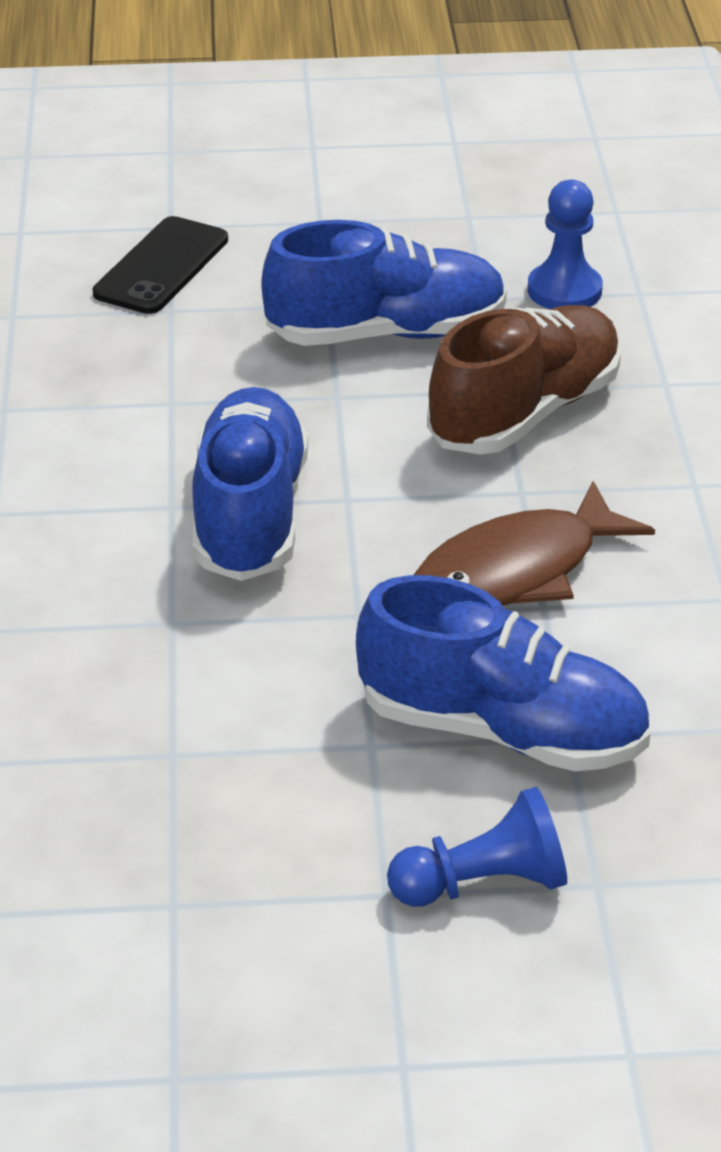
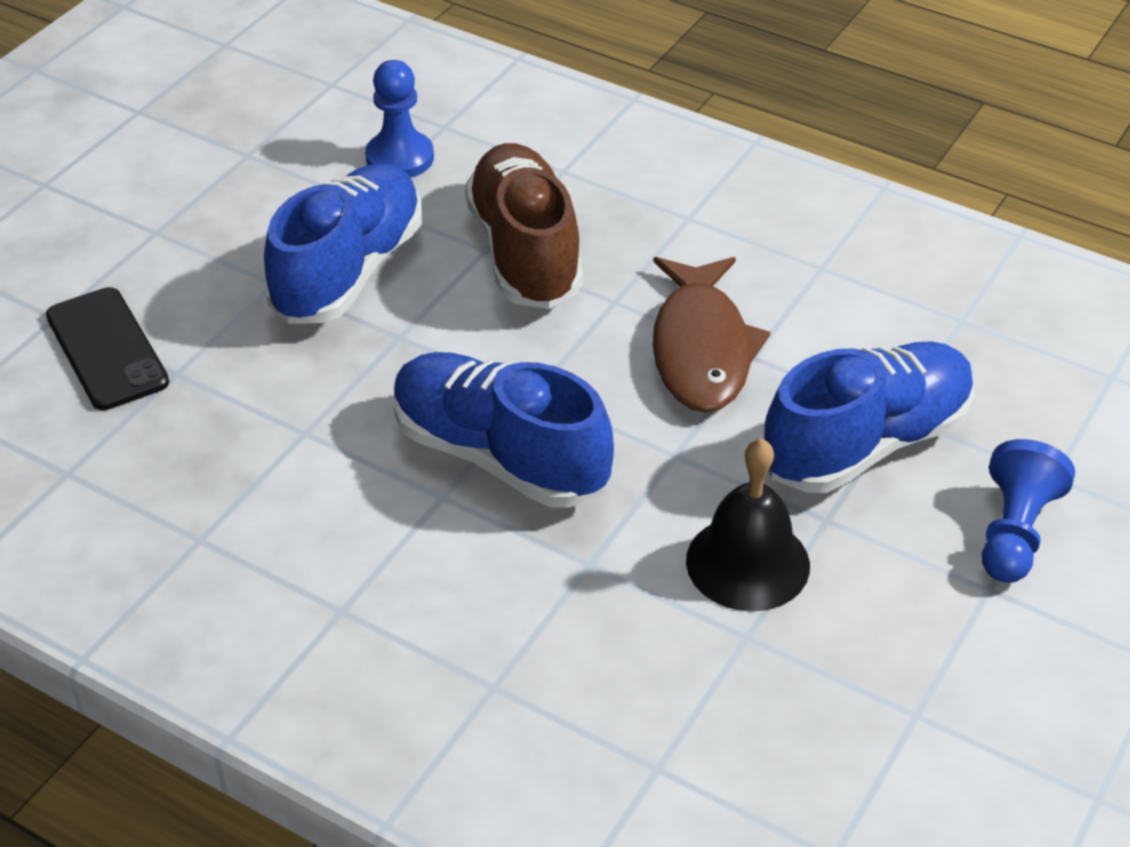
camera: 55 degrees left, 5 degrees up
(264, 717) = (747, 563): none -> black bell

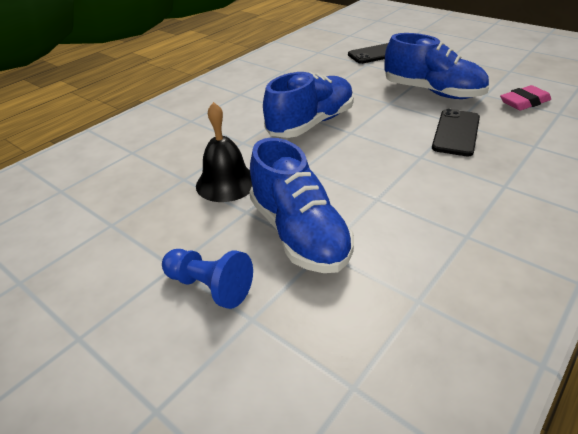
camera: 100 degrees right, 5 degrees down
(400, 158) = (524, 102): blue pawn -> pink eraser
(525, 252) = (456, 132): brown shoe -> black phone
(701, 349) = (382, 181): brown fish -> none

